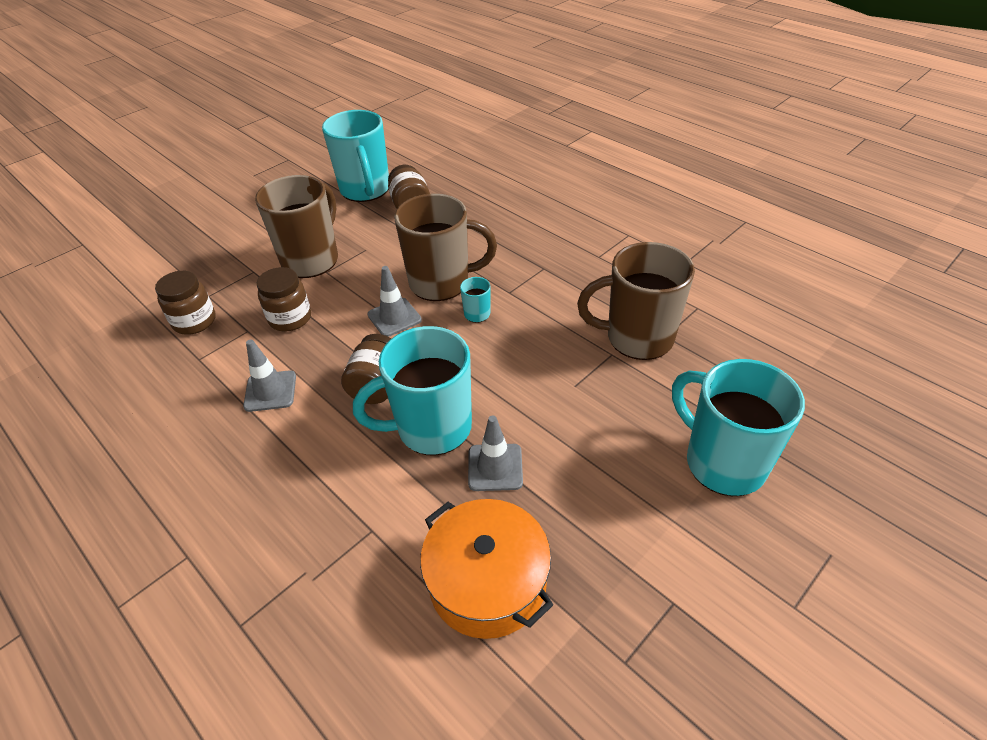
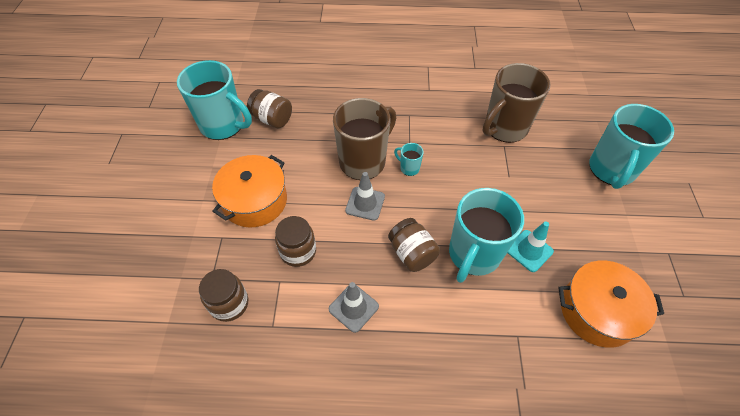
camera: 45 degrees left, 10 degrees up
(311, 260) = (255, 201): brown mug -> orange pot
(495, 467) = (529, 251): grey traffic cone -> turquoise traffic cone
(723, 462) = (611, 170): turquoise mug -> turquoise mug turned 75 degrees counterclockwise

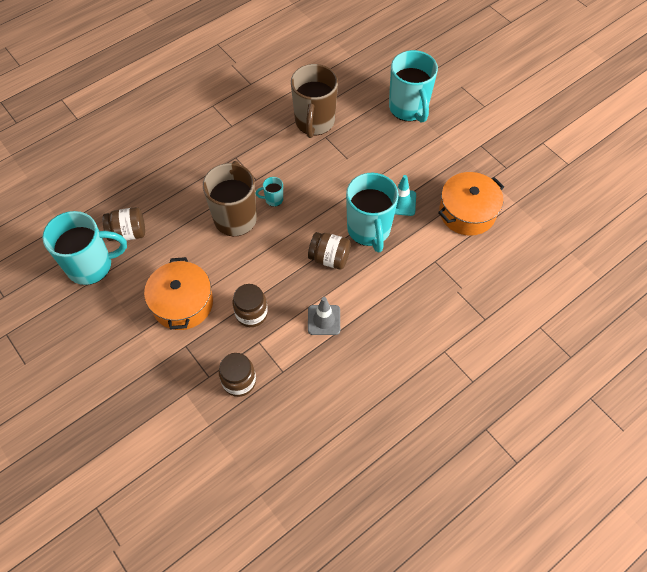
camera: 40 degrees left, 5 degrees up
(365, 203) = (266, 247): grey traffic cone -> none

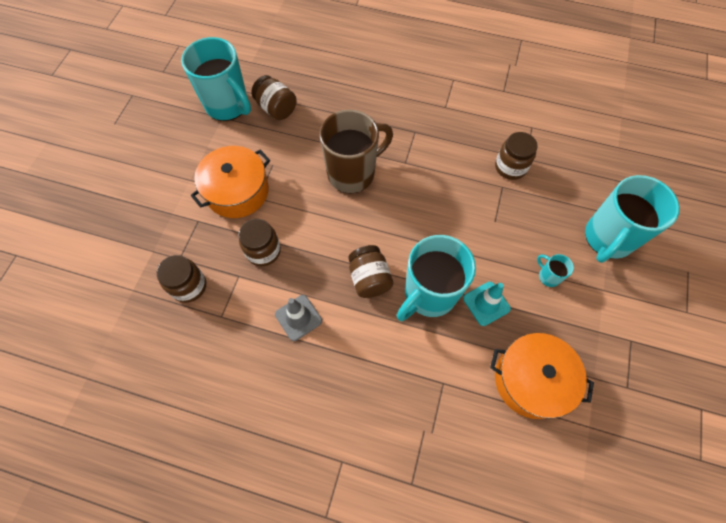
camera: 55 degrees right, 5 degrees up
(273, 199) = (395, 190): turquoise mug -> turquoise mug (548, 276)
(314, 122) = (510, 167): brown mug -> brown jar

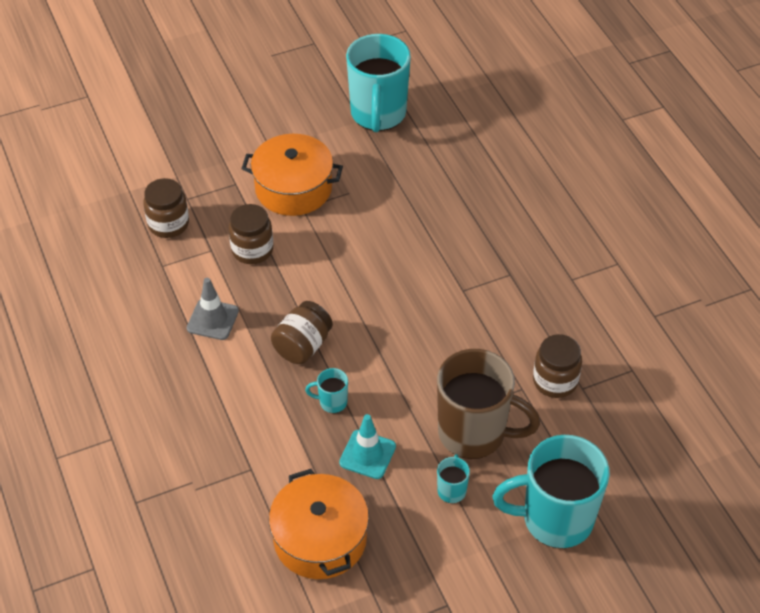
camera: 50 degrees right, 15 degrees down
(276, 108) = (415, 151): brown jar -> none
(352, 173) = (404, 257): brown mug -> brown mug (474, 433)
(429, 294) = (332, 402): turquoise mug -> turquoise mug, size x0.42

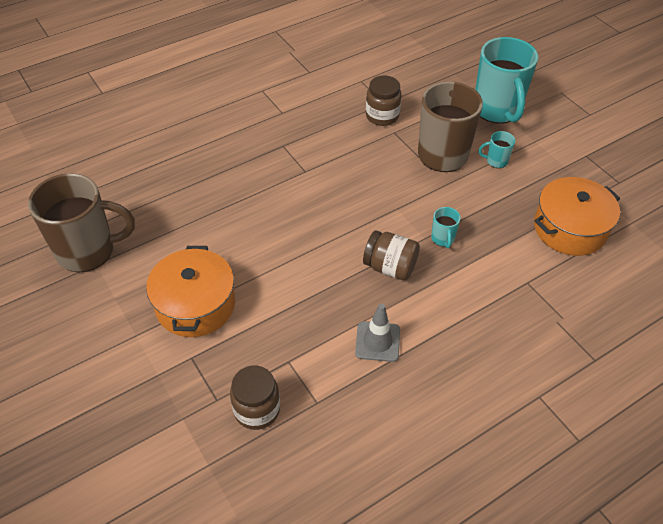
camera: 100 degrees left, 0 degrees up
(252, 250) = (283, 325): brown jar -> none
(367, 454) = (484, 210): turquoise traffic cone -> none
(378, 114) = (88, 251): turquoise mug -> brown mug

